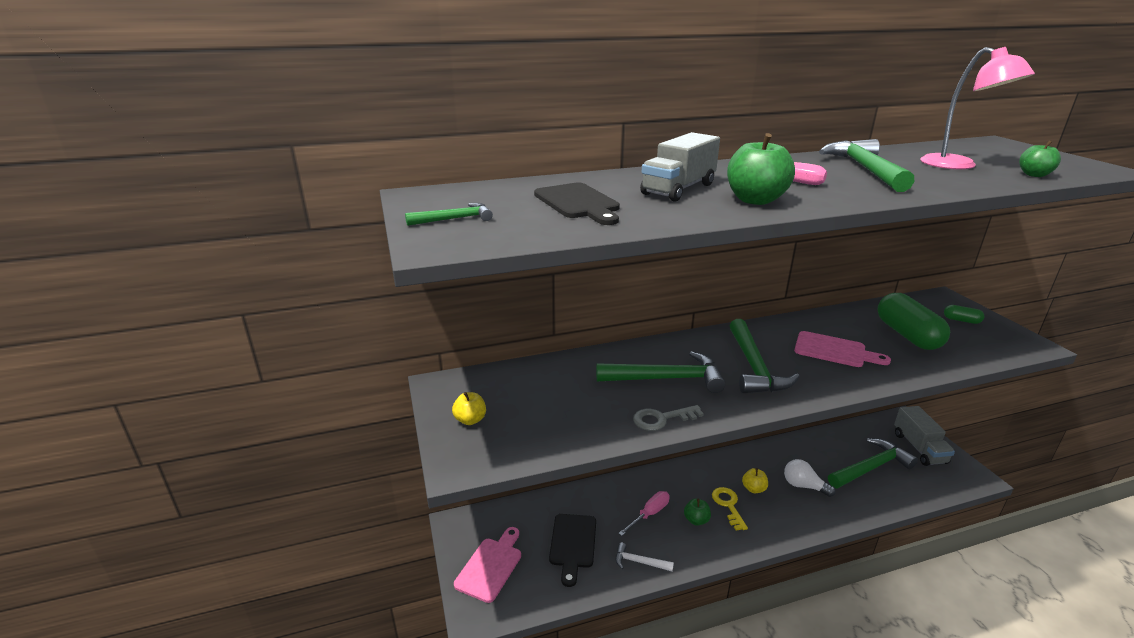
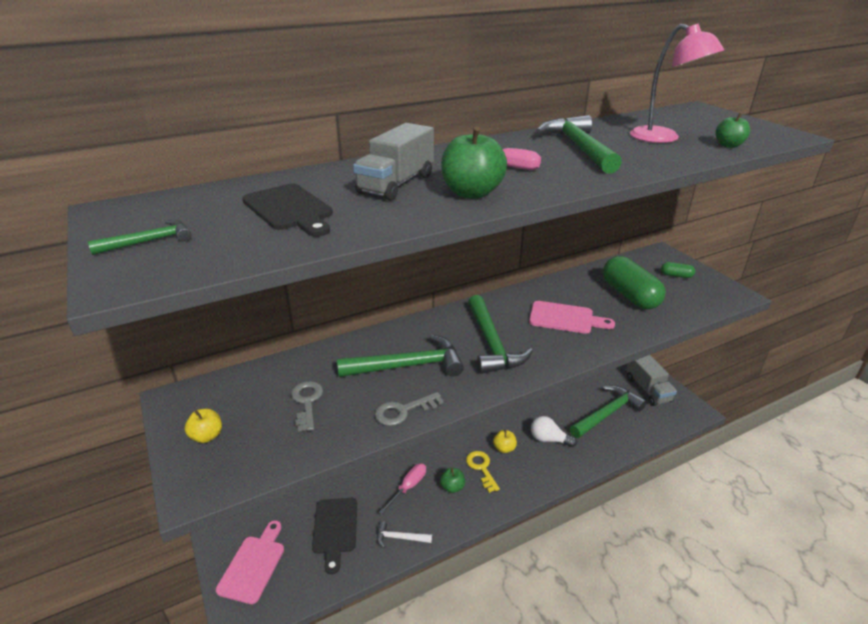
camera: 10 degrees left, 5 degrees up
(565, 401) = (307, 402): none -> grey key

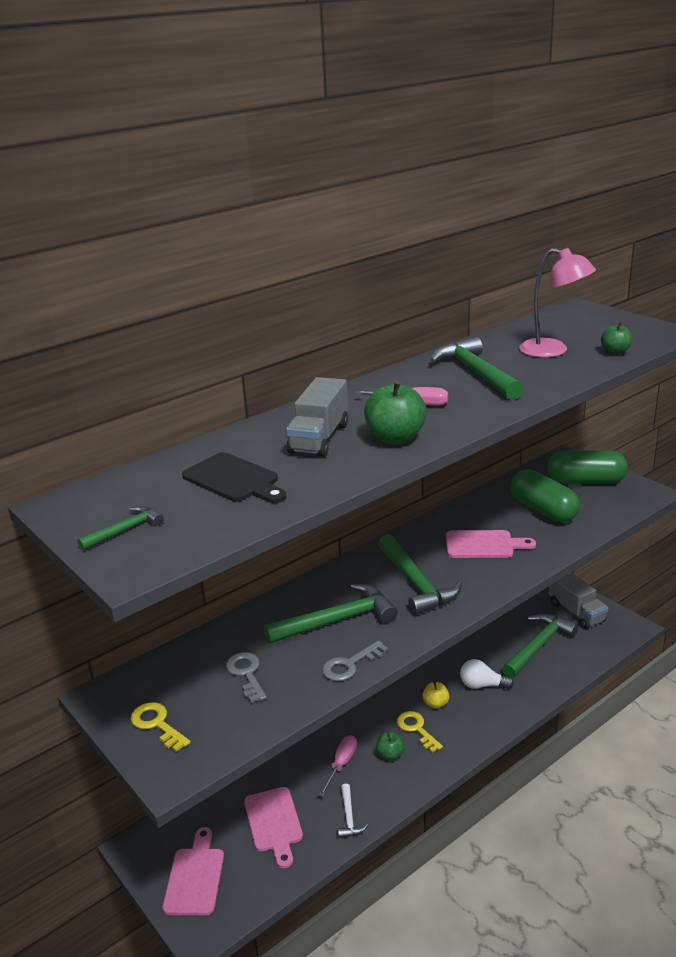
camera: 10 degrees left, 5 degrees down
(207, 436) = (157, 724): yellow apple -> yellow key
(335, 529) = (274, 823): black cutting board -> pink cutting board
(400, 538) = (349, 817): white hammer -> white hammer turned 90 degrees counterclockwise
(676, 275) = (585, 481): green capsule -> green capsule, size x2.24

